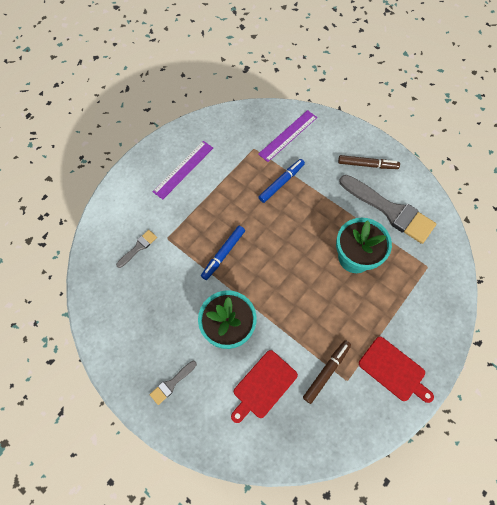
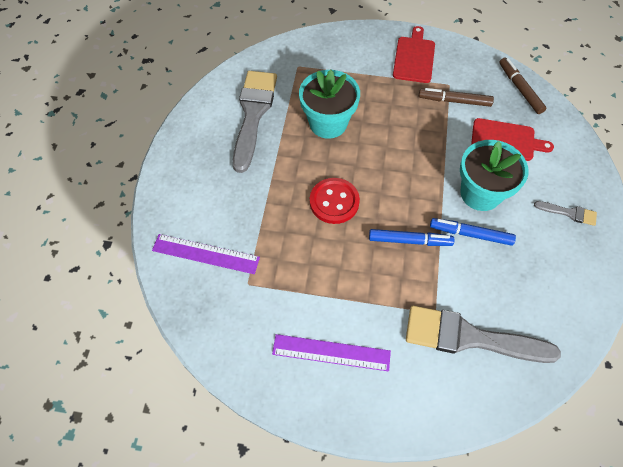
camera: 120 degrees left, 5 degrees down
(138, 247) = (469, 337): grey brush -> grey brush, size x2.22
(281, 183) = (280, 228): blue marker -> blue marker (470, 234)
(282, 224) = (334, 202): none -> red button
(367, 165) = (204, 154): brown marker -> brown marker (520, 89)

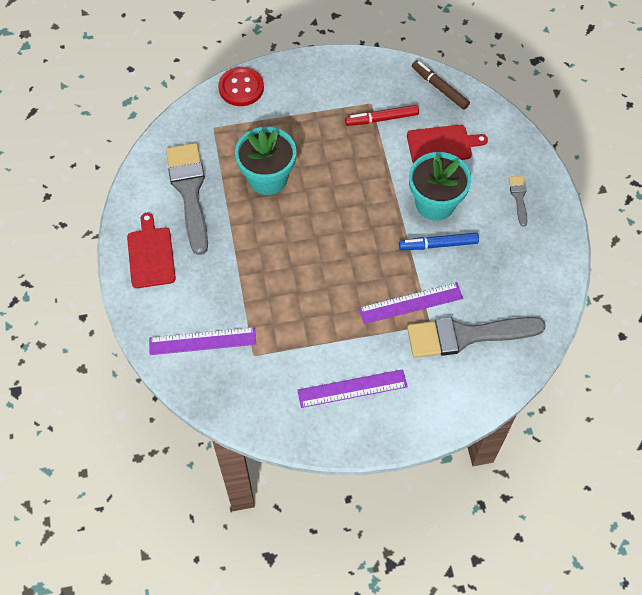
camera: 20 degrees left, 0 degrees up
(334, 202) = (303, 254): red button -> red button (241, 88)
(410, 240) = (386, 268): blue marker -> none
(414, 57) = (327, 84): red cutting board -> red cutting board (151, 255)
(422, 284) = (410, 303): none -> purple ruler
(454, 101) = (381, 119): brown marker -> red marker
(569, 213) = (519, 197): grey brush -> grey brush turned 90 degrees counterclockwise

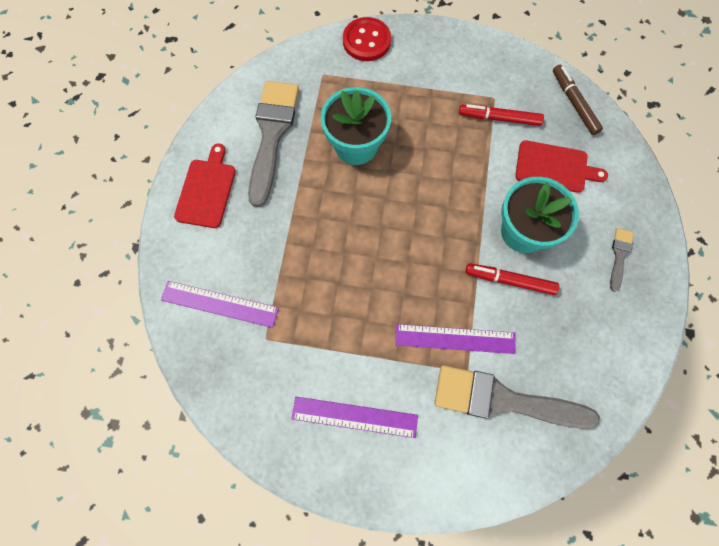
camera: 20 degrees right, 10 degrees up
(438, 244) = (510, 280): blue marker -> red marker

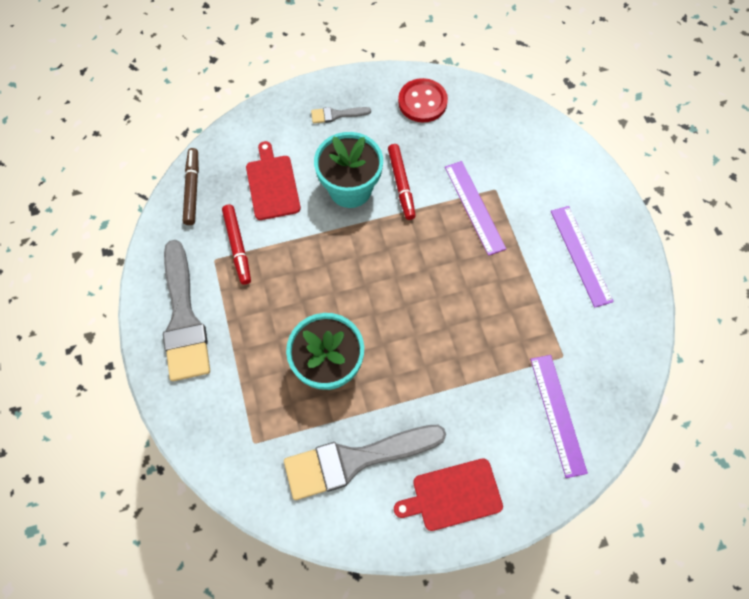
camera: 115 degrees left, 5 degrees down
(366, 41) = (189, 415): red button -> red button (422, 102)
(503, 400) = (502, 158): grey brush -> grey brush (184, 318)
(574, 103) = (192, 189): brown marker -> brown marker turned 135 degrees clockwise

